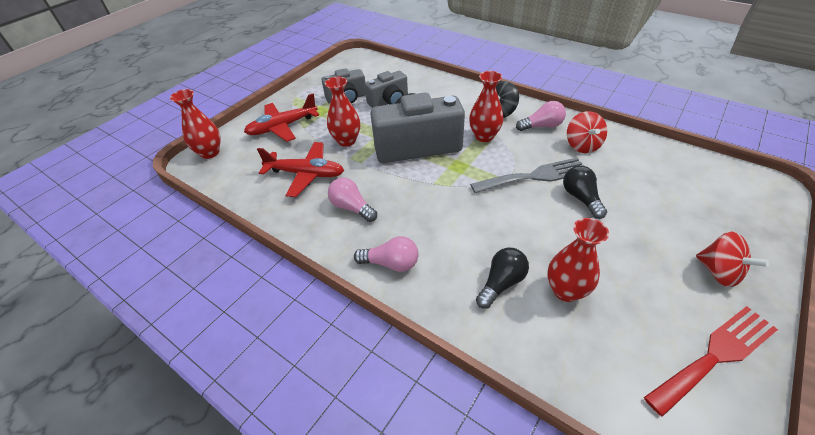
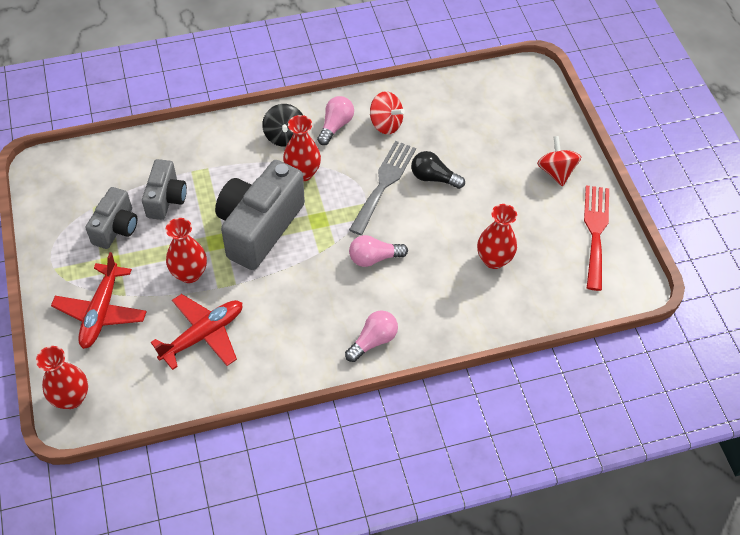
camera: 55 degrees left, 10 degrees up
(352, 207) = (286, 327): pink light bulb -> pink light bulb (374, 258)
(501, 283) = (455, 289): black light bulb -> none
(718, 272) = (556, 172): red spinning top -> red spinning top turned 105 degrees counterclockwise

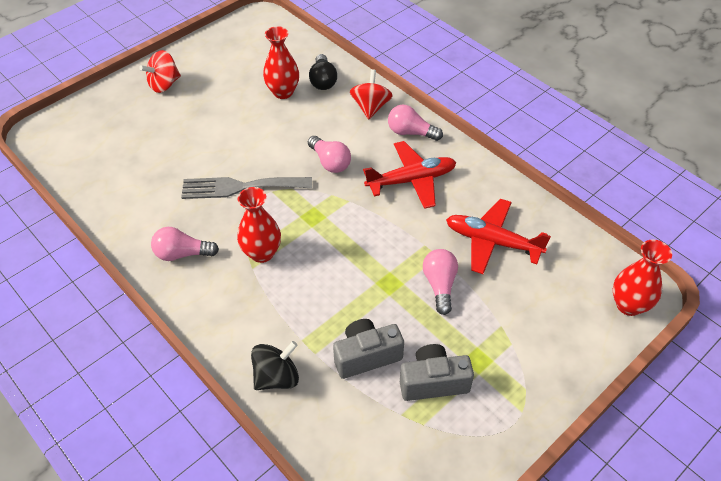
camera: 115 degrees left, 5 degrees down
(101, 312) = (533, 334): red plane -> red plane (411, 180)
(189, 273) = (440, 285): red vase -> pink light bulb
(259, 227) = (350, 256): grey camera -> none
(284, 136) = (219, 291): black spinning top -> black spinning top (276, 377)
(385, 124) = (160, 215): red spinning top -> red spinning top (370, 107)
(433, 178) = (214, 156): black light bulb -> black light bulb (323, 80)
(595, 232) = (219, 48): red fork -> none

